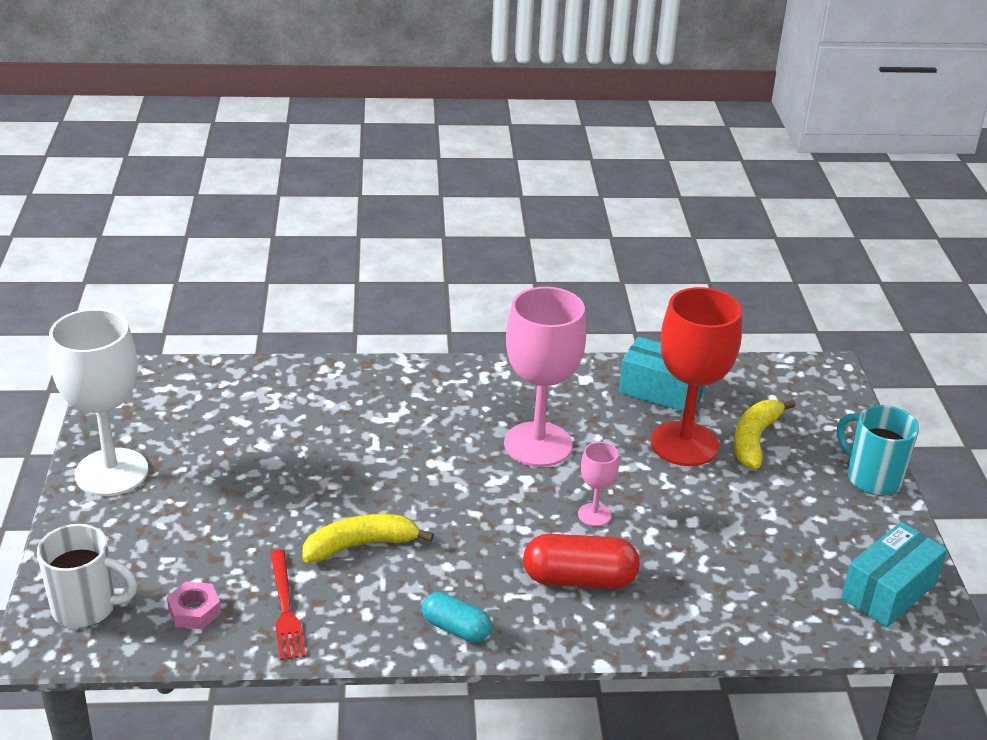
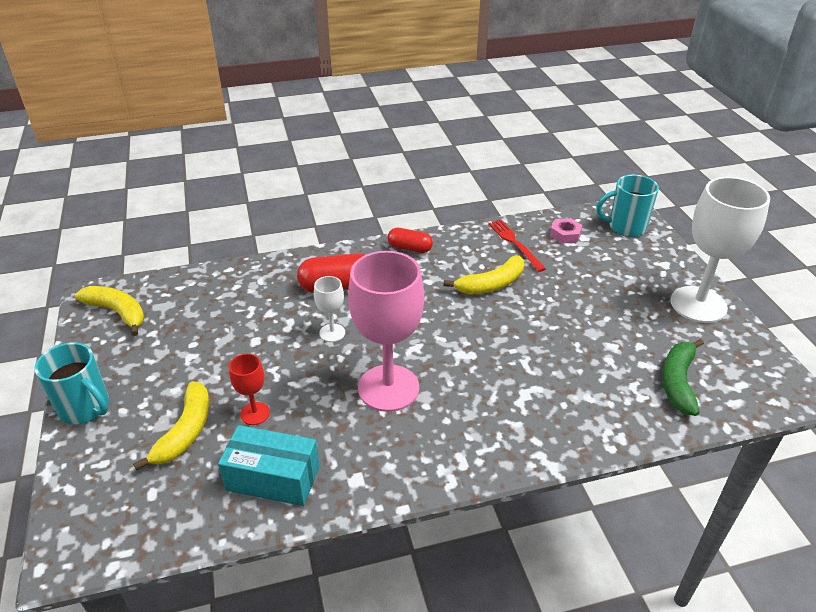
camera: 170 degrees right, 5 degrees up
(86, 608) = (625, 227): white mug -> turquoise mug
(224, 400) = (678, 382): none -> green banana
(456, 628) = (410, 248): turquoise capsule -> red capsule
(594, 515) = (332, 333): pink goblet -> white goblet
(684, 444) = (255, 413): red goblet -> red goblet, size x0.46
(889, 591) = (118, 312): turquoise box -> yellow banana

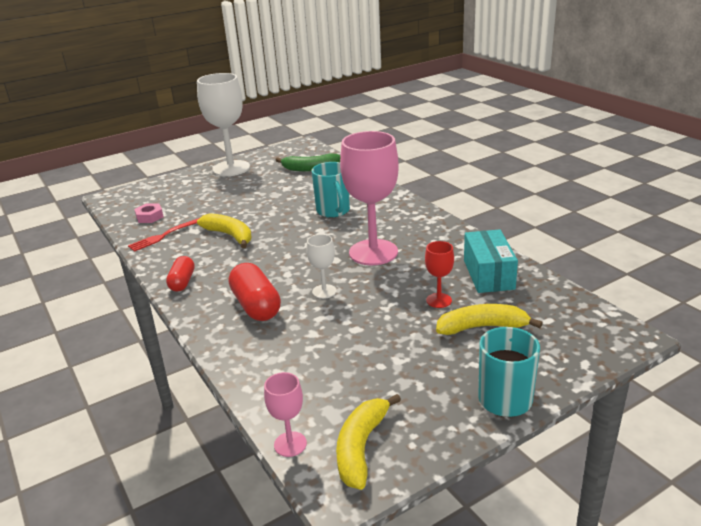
camera: 105 degrees left, 10 degrees down
(153, 281) = (290, 444): none -> pink goblet
(625, 227) = (136, 196): turquoise mug -> turquoise mug (333, 211)

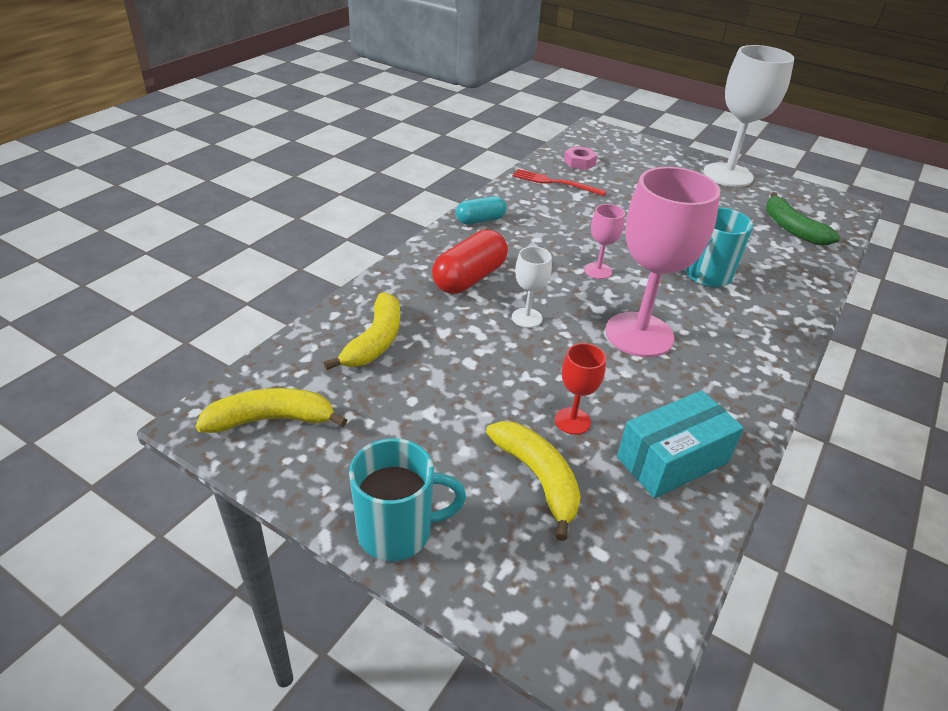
camera: 60 degrees right, 10 degrees up
(182, 282) = (480, 220): red capsule -> turquoise capsule
(230, 235) = (586, 220): yellow banana -> yellow banana (375, 341)
(290, 444) = (263, 367): pink goblet -> pink goblet (598, 271)

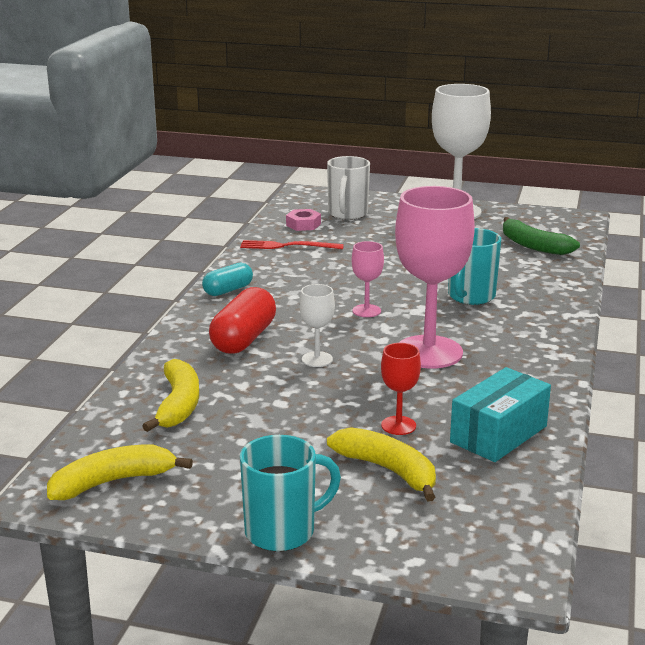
camera: 15 degrees left, 15 degrees down
(624, 158) = (347, 214): none -> white mug

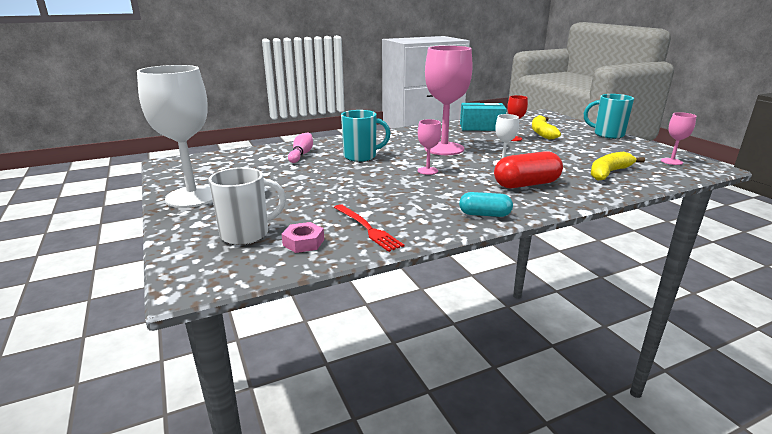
camera: 130 degrees left, 0 degrees up
(113, 482) = (671, 161): yellow banana -> pink goblet
(524, 272) = (301, 154): none -> pink bowling pin
(533, 246) = (249, 161): green banana -> none

